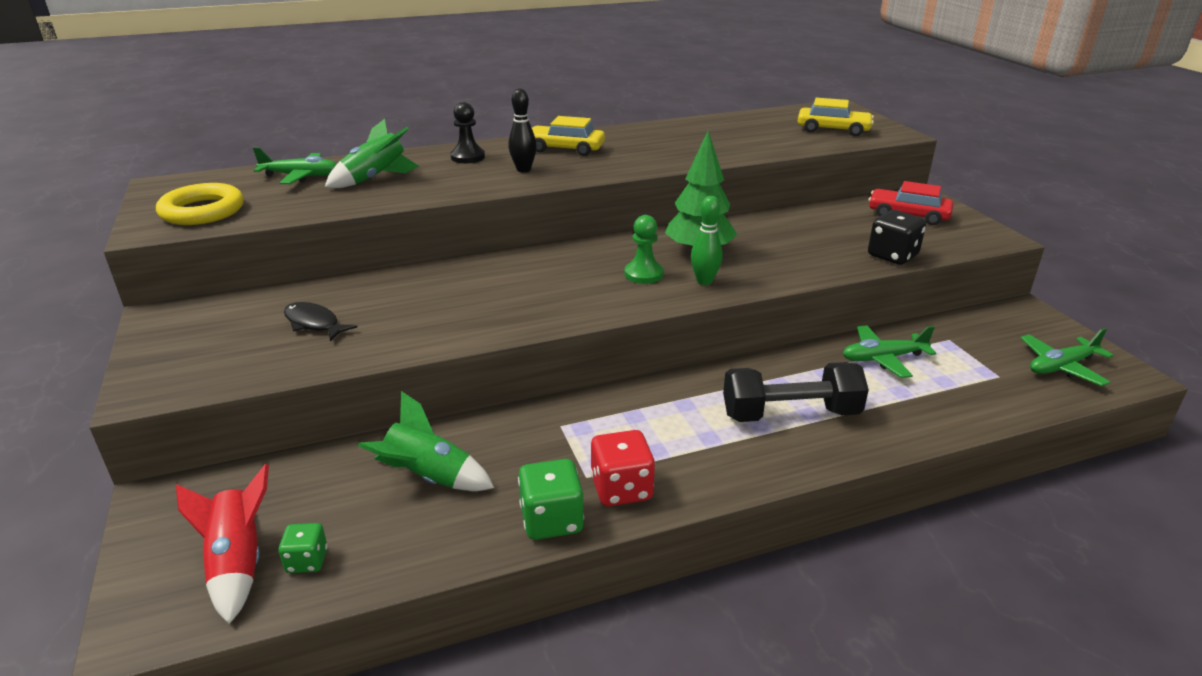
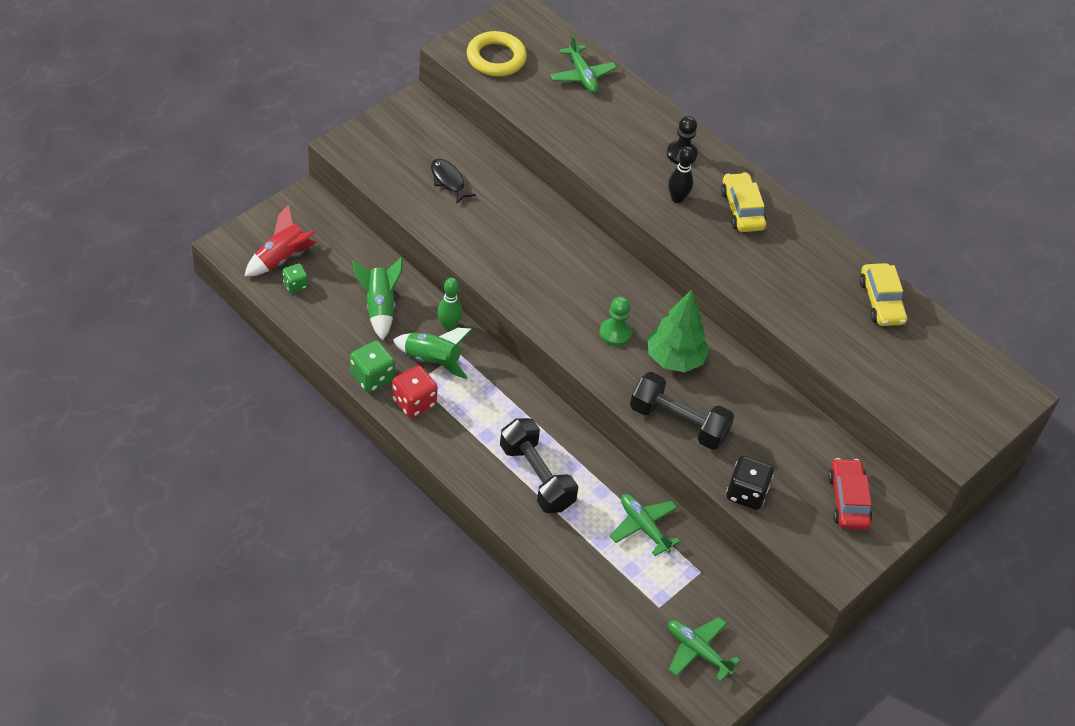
camera: 60 degrees right, 20 degrees up
(314, 323) = (448, 181): black fish -> black fish turned 45 degrees counterclockwise
(375, 178) = (604, 118): green rocket -> green rocket (432, 360)
(704, 281) = (625, 373): green bowling pin -> green bowling pin (448, 326)
(787, 268) = (678, 423): none -> black dumbbell
(833, 130) = (932, 396): yellow car -> yellow car (881, 301)

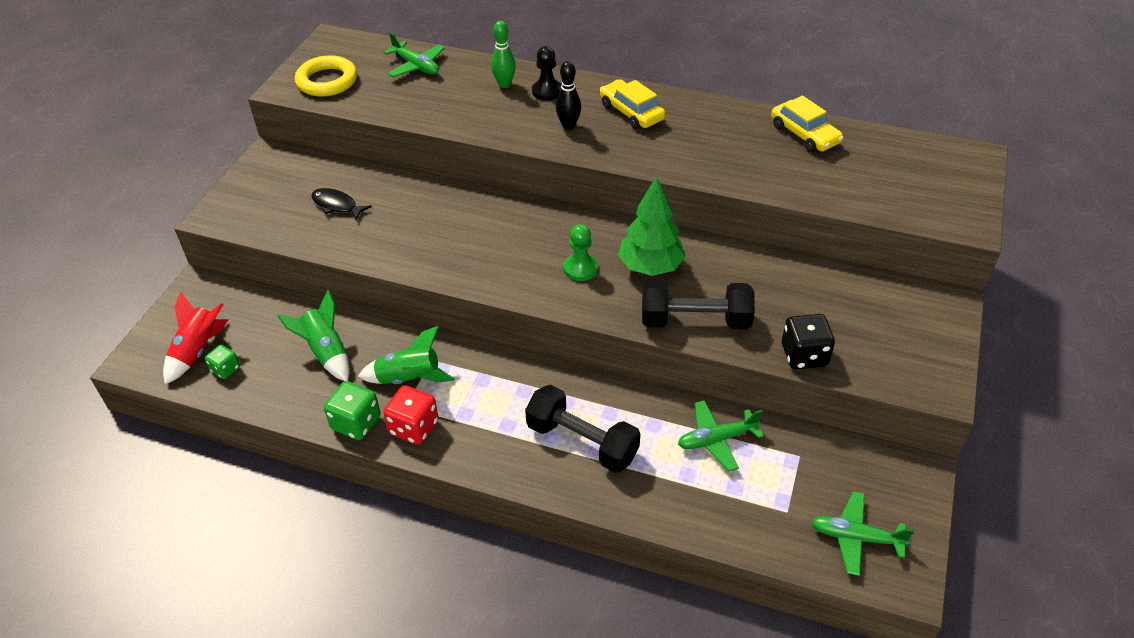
camera: 20 degrees left, 5 degrees down
(448, 326) = (407, 339): green bowling pin -> green bowling pin (504, 84)
(643, 527) = (716, 439): green plane -> green plane turned 45 degrees counterclockwise
(848, 500) = (895, 318): red car -> none

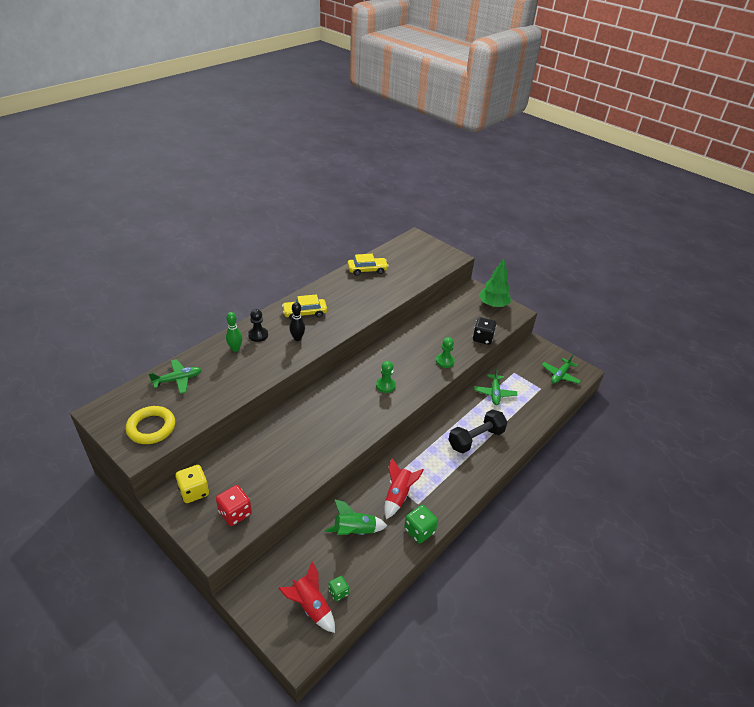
camera: 70 degrees left, 5 degrees down
(286, 169) = (194, 491): none -> yellow dice
(337, 205) = (255, 473): black fish -> none
(409, 378) = (398, 495): green rocket -> red rocket
(414, 427) = (435, 504): red dice -> red dice (235, 513)
(650, 267) = (400, 361): green tree -> green tree (493, 305)
(695, 321) = (444, 361): black dumbbell -> green pawn

